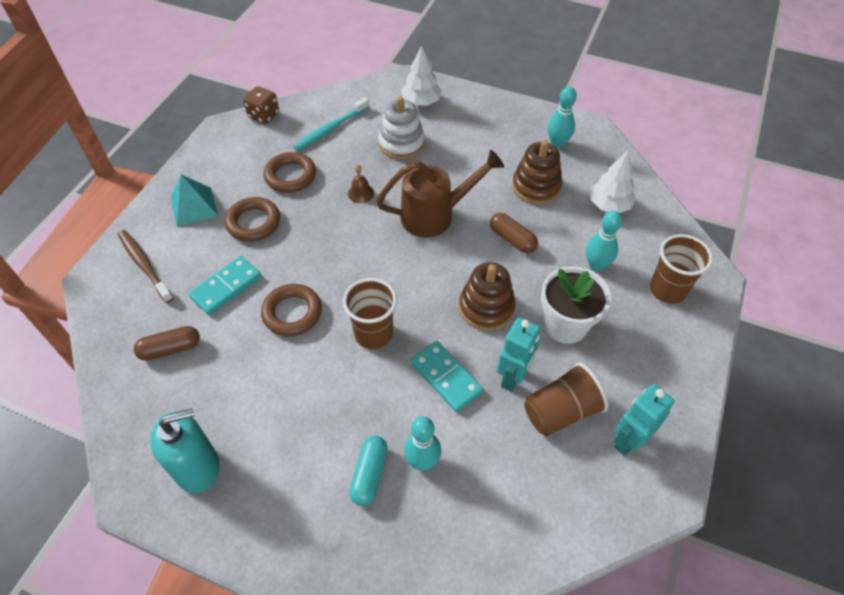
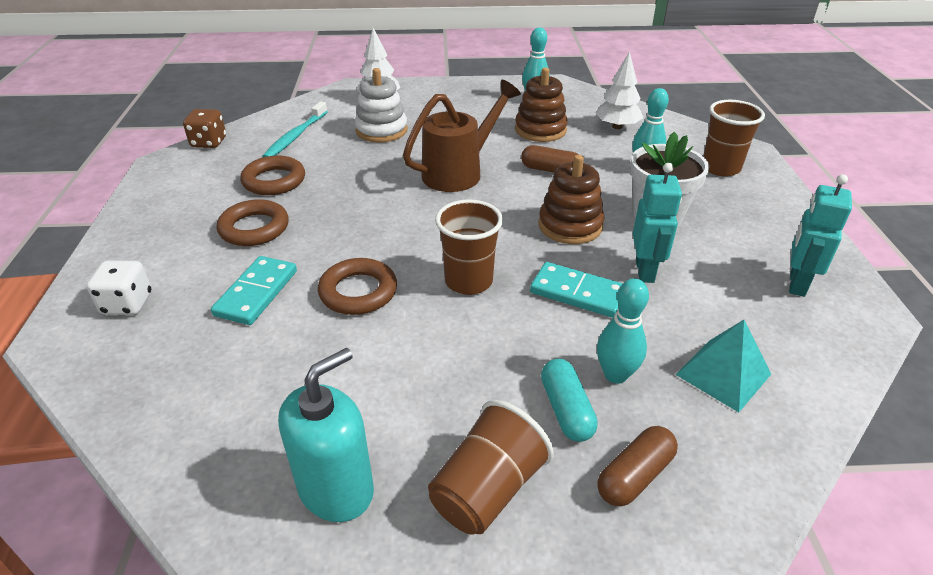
camera: 25 degrees left, 15 degrees down
(144, 265) = (127, 304): brown toothbrush -> white dice
(170, 349) = (215, 375): brown capsule -> brown capsule (634, 476)
(194, 206) = (166, 234): turquoise pyramid -> turquoise pyramid (723, 374)
(361, 193) = (366, 175): brown bell -> none
(560, 411) = (714, 282): brown cup -> brown cup (487, 489)

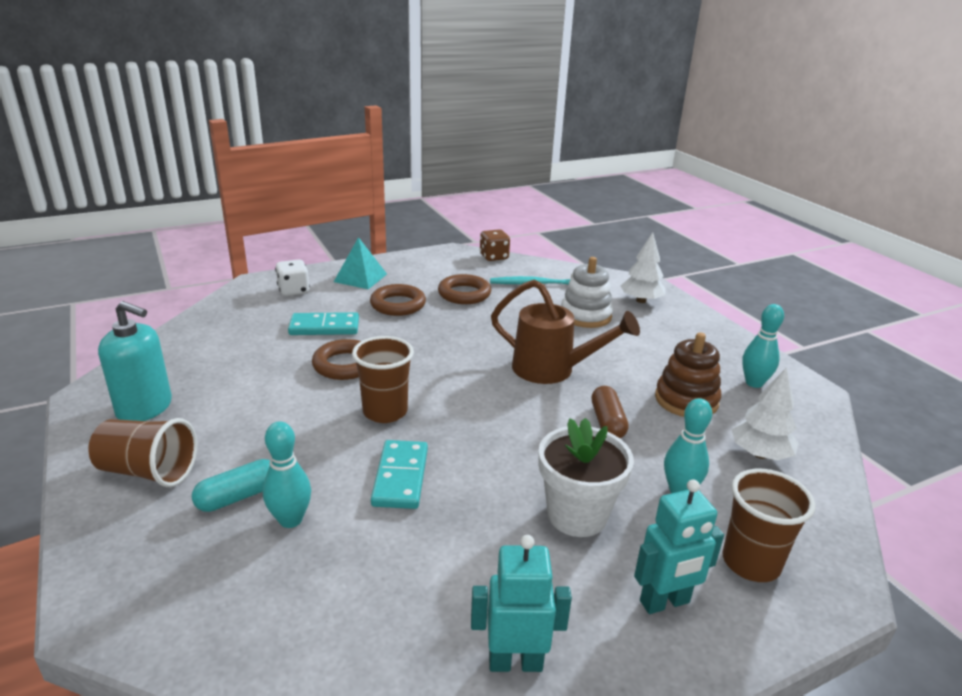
camera: 65 degrees right, 10 degrees down
(570, 226) = (511, 453): brown stacking toy -> none
(634, 476) = (168, 549): brown capsule -> none
(645, 271) = (463, 518): turquoise robot -> turquoise robot (665, 602)
(723, 374) = (314, 599): turquoise pyramid -> turquoise pyramid (360, 278)

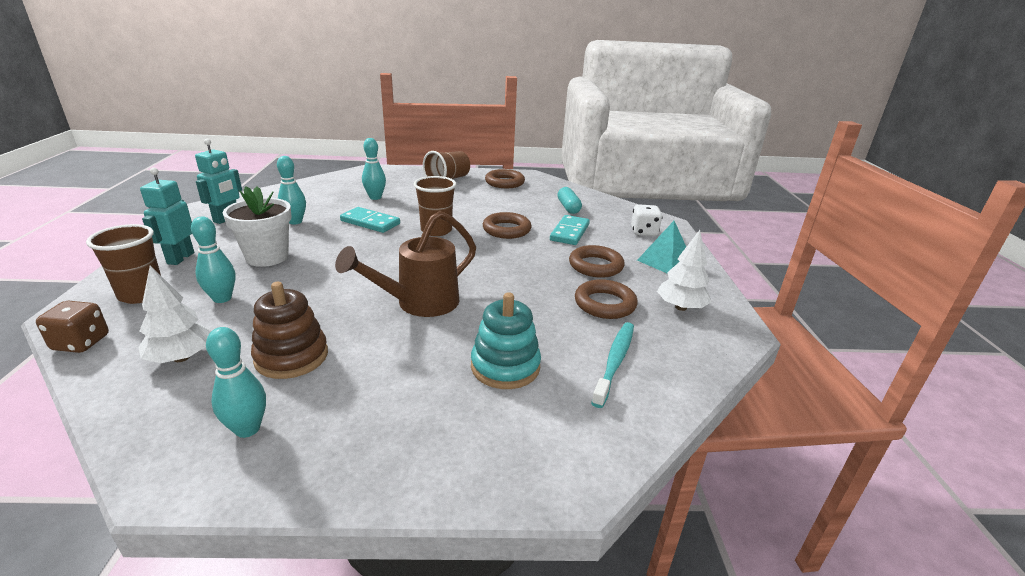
camera: 115 degrees right, 0 degrees up
(145, 408) = (504, 182): turquoise soap dispenser -> brown ring
(238, 496) = (406, 191): turquoise capsule -> turquoise capsule (568, 207)
(456, 559) = (295, 221): none -> turquoise bowling pin
(494, 257) = (716, 357): brown dice -> brown dice (81, 343)
(585, 316) = (505, 367): white stacking toy -> turquoise stacking toy
(607, 422) = (323, 301): brown capsule -> none
(641, 300) = (516, 442): white tree -> white tree (680, 307)

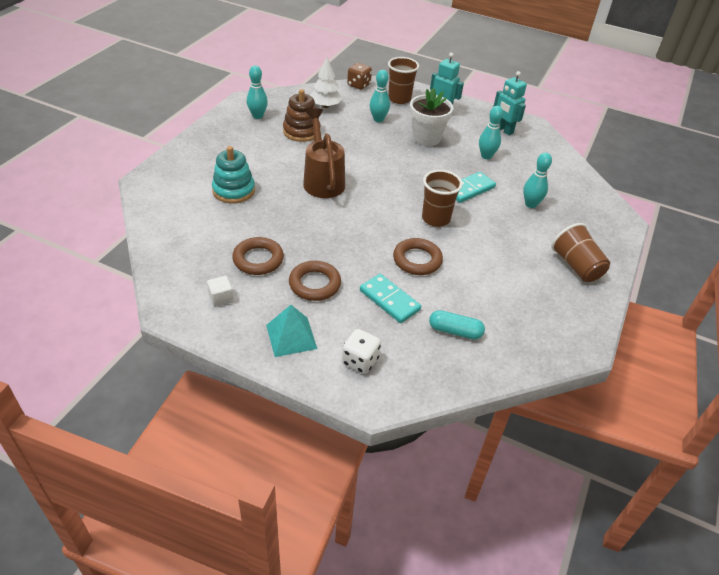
camera: 115 degrees right, 15 degrees up
(504, 182) = (556, 310): brown ring -> none
(615, 362) = (199, 232): turquoise toothbrush -> none
(680, 307) = (221, 298): white tree -> white cube

